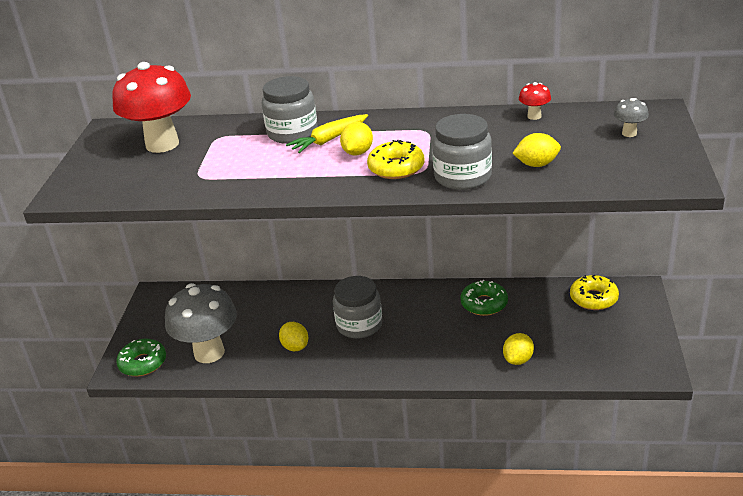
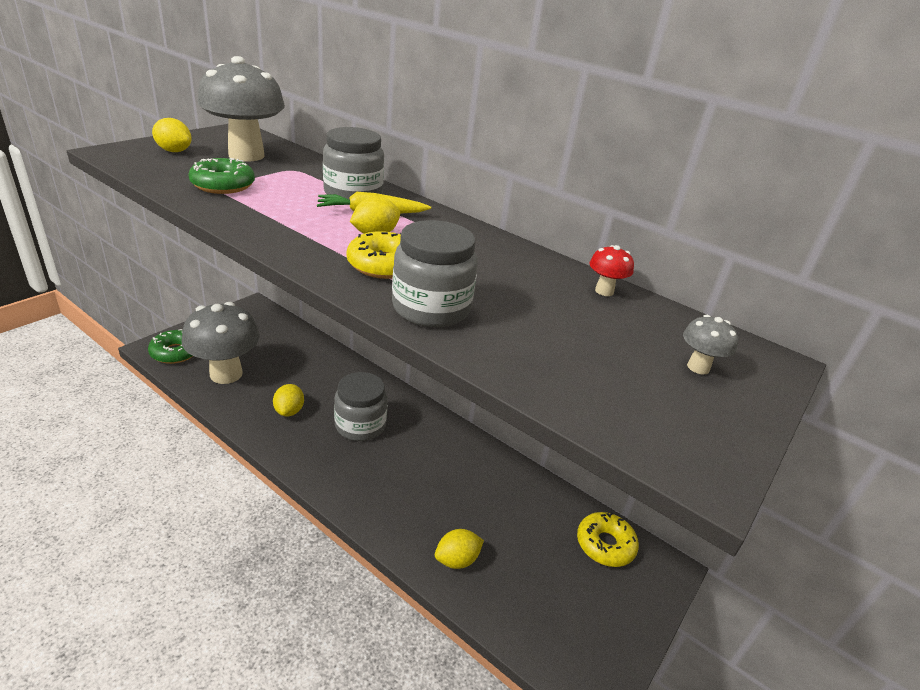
camera: 25 degrees right, 0 degrees up
(162, 144) = (246, 155): red mushroom -> grey mushroom
(484, 304) = (488, 477): green donut -> green donut (223, 185)
(536, 164) = (531, 340): yellow lemon -> yellow lemon (174, 151)

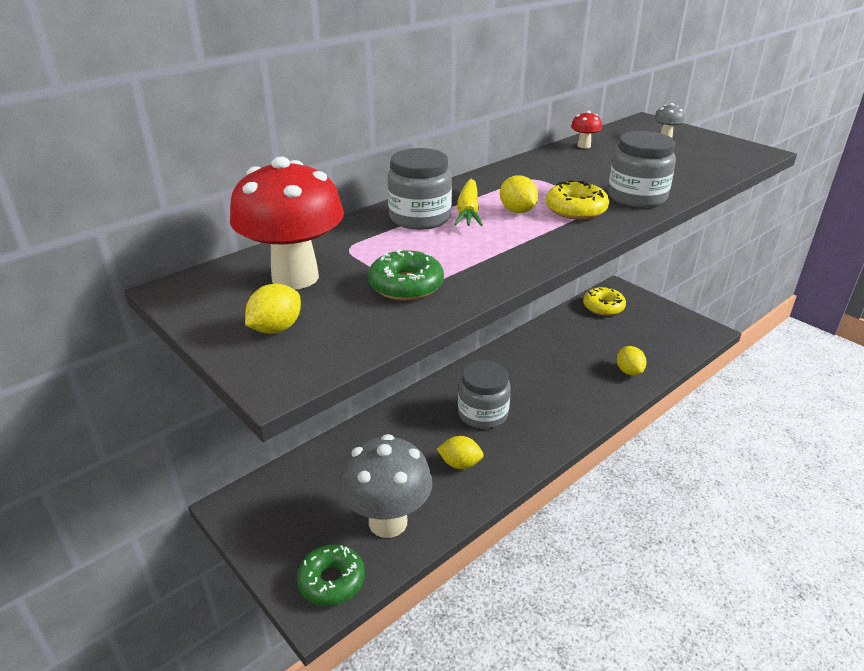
camera: 75 degrees left, 0 degrees up
(246, 155) = (295, 277): grey mushroom -> red mushroom

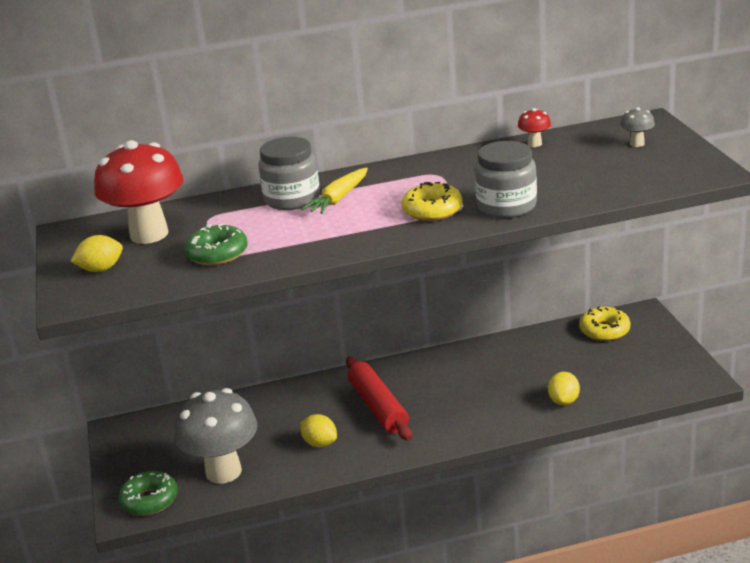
camera: 30 degrees right, 5 degrees down
(483, 414) = (378, 407): grey jar -> red rolling pin
(517, 211) = (380, 204): yellow lemon -> none

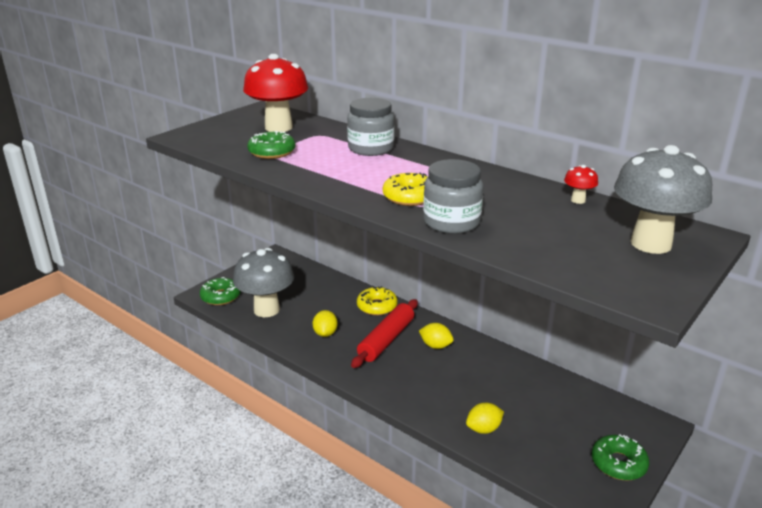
camera: 50 degrees right, 0 degrees up
(101, 269) = (224, 130): yellow lemon -> yellow lemon (435, 346)
(338, 199) = (389, 161): yellow carrot -> none
(604, 330) = (605, 412): yellow donut -> yellow donut (377, 306)
(637, 144) = (651, 244): grey mushroom -> grey mushroom, size x2.42
(665, 352) = (618, 463): none -> green donut

